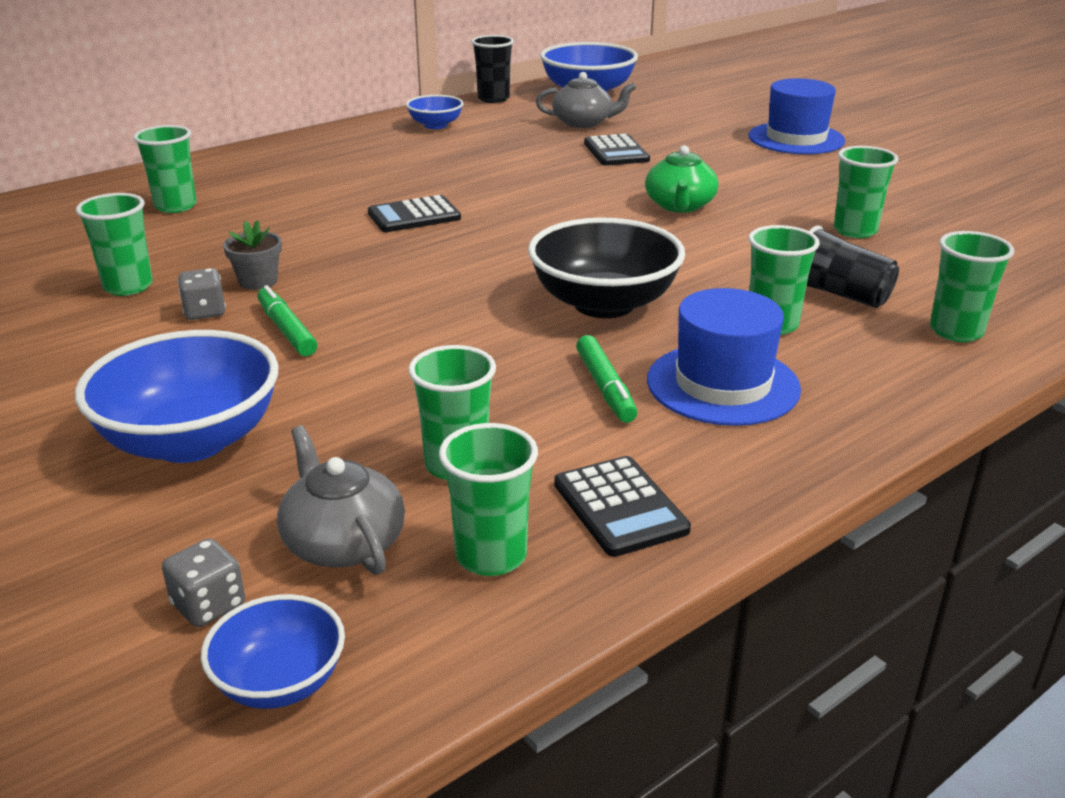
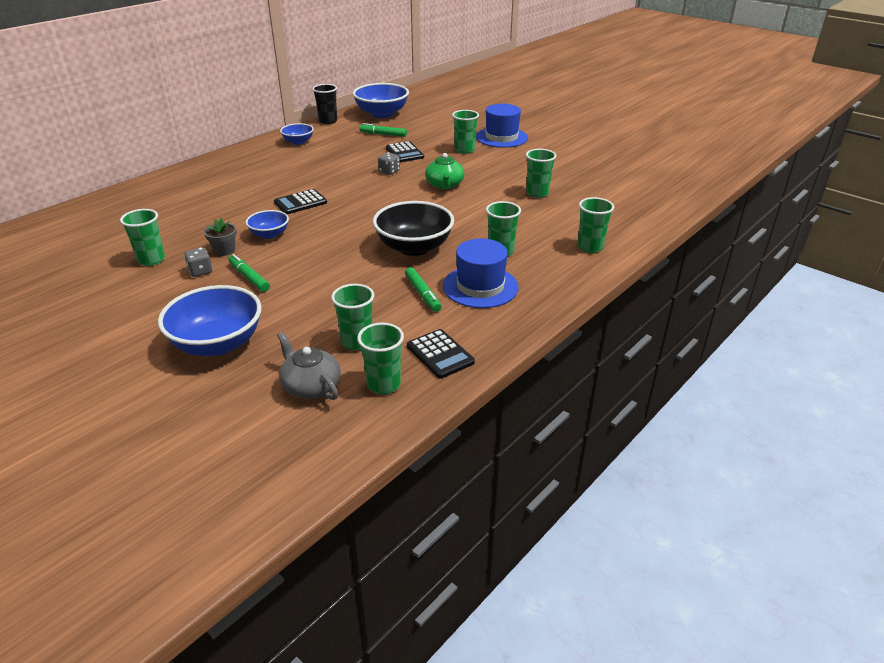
camera: 10 degrees left, 5 degrees up
(175, 206) = (161, 207): green cup -> green cup (464, 150)
(209, 605) = (254, 423): grey dice -> grey dice (389, 171)
(280, 682) = (299, 453): blue bowl -> blue bowl (269, 234)
(583, 123) = (383, 134): grey teapot -> green marker
(840, 294) = (532, 231): black cup -> none

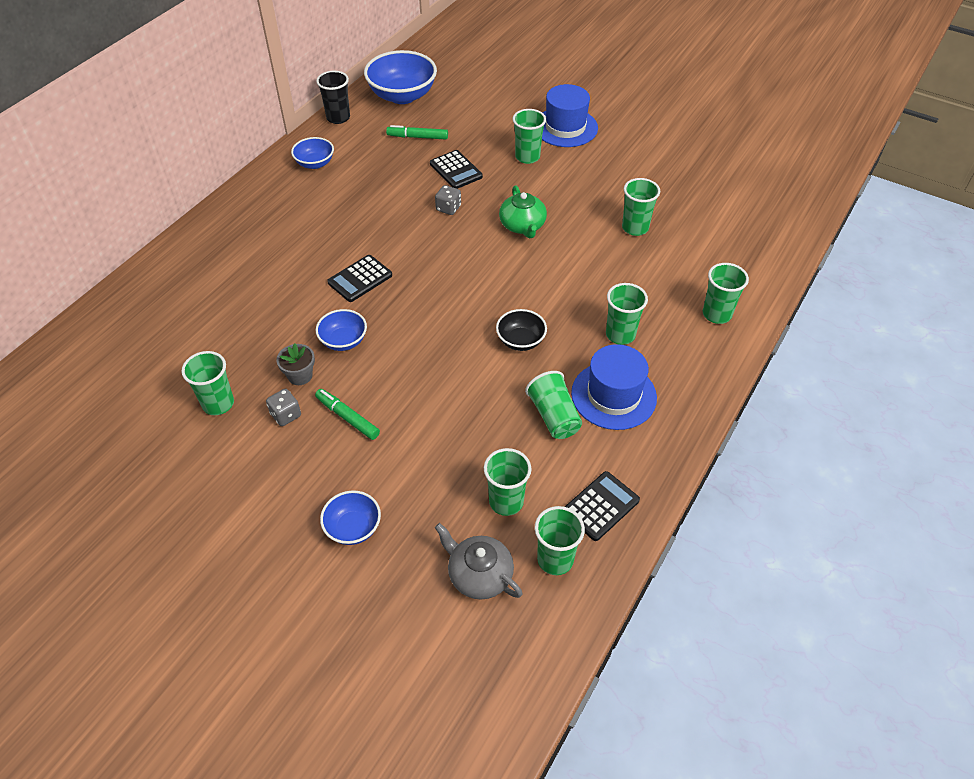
camera: 10 degrees left, 15 degrees up
(217, 344) = (353, 528): blue bowl -> blue bowl, size x0.54
(414, 247) = (520, 341): black bowl -> black bowl, size x0.54
(422, 294) = (554, 416): green marker -> green cup
(440, 354) = (600, 506): black calculator -> black calculator turned 90 degrees counterclockwise

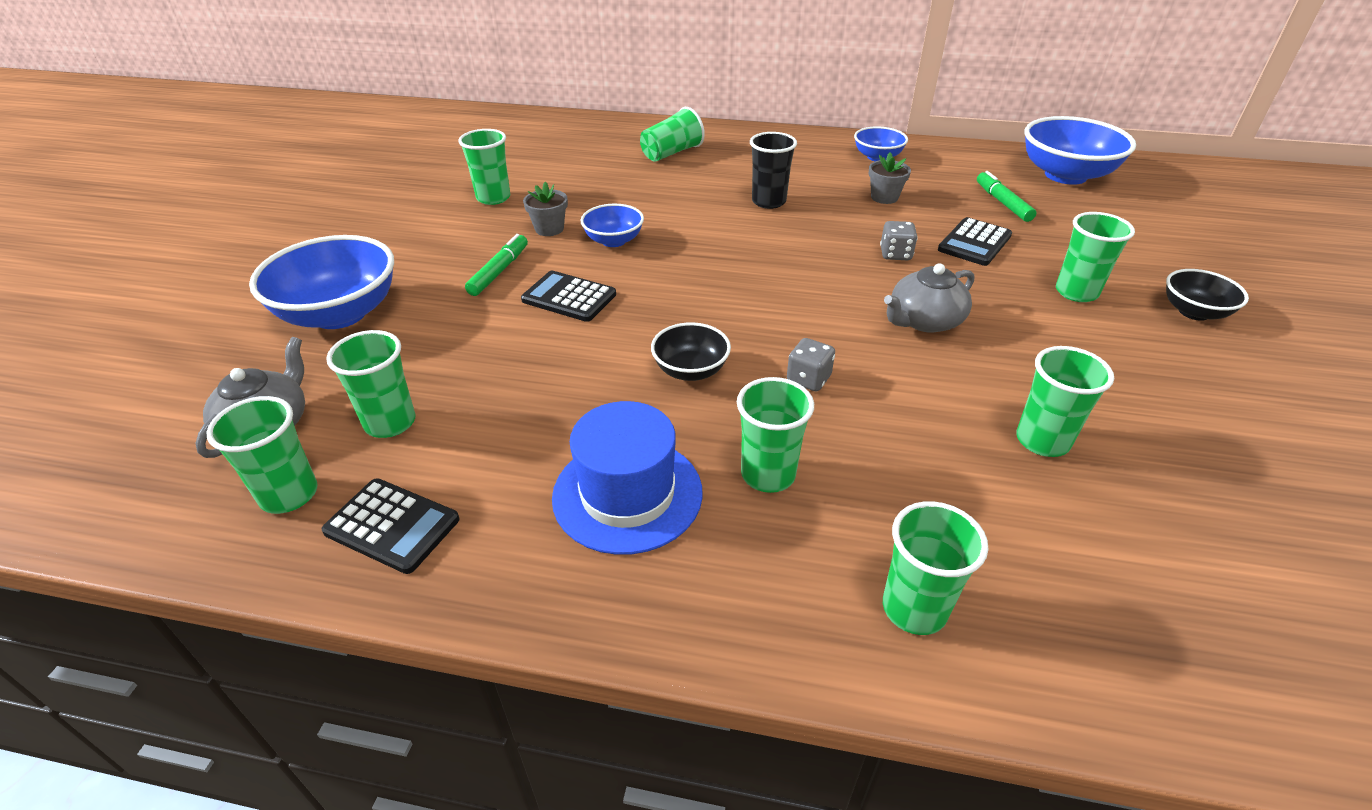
camera: 70 degrees right, 10 degrees down
(286, 415) = (490, 235): grey dice -> grey dice (808, 379)
(338, 118) = (969, 150): black cup -> black cup (768, 202)
(353, 528) = (340, 314): blue bowl -> blue bowl, size x1.84
(360, 279) = (717, 227): black calculator -> black calculator (569, 297)
(375, 184) = (884, 197): none -> grey flower pot
(522, 226) = (924, 321): green teapot -> grey teapot
(554, 416) = (558, 435): green cup -> green cup (671, 153)
(565, 127) = (1194, 312): blue hat -> black bowl

